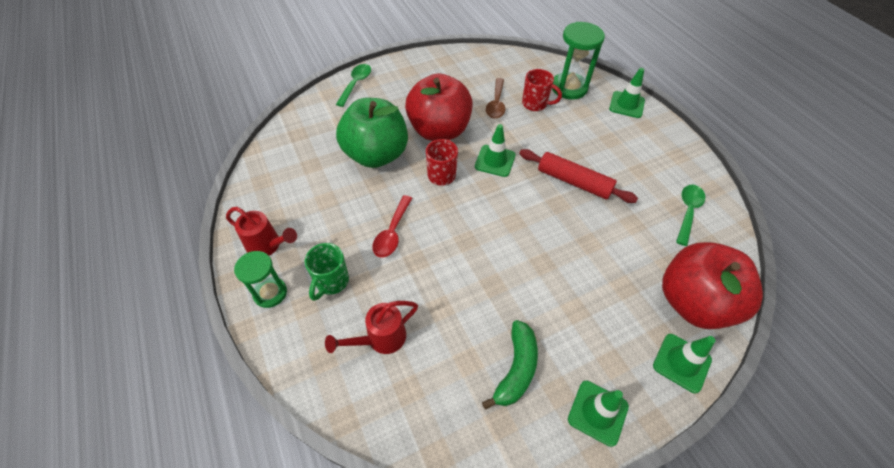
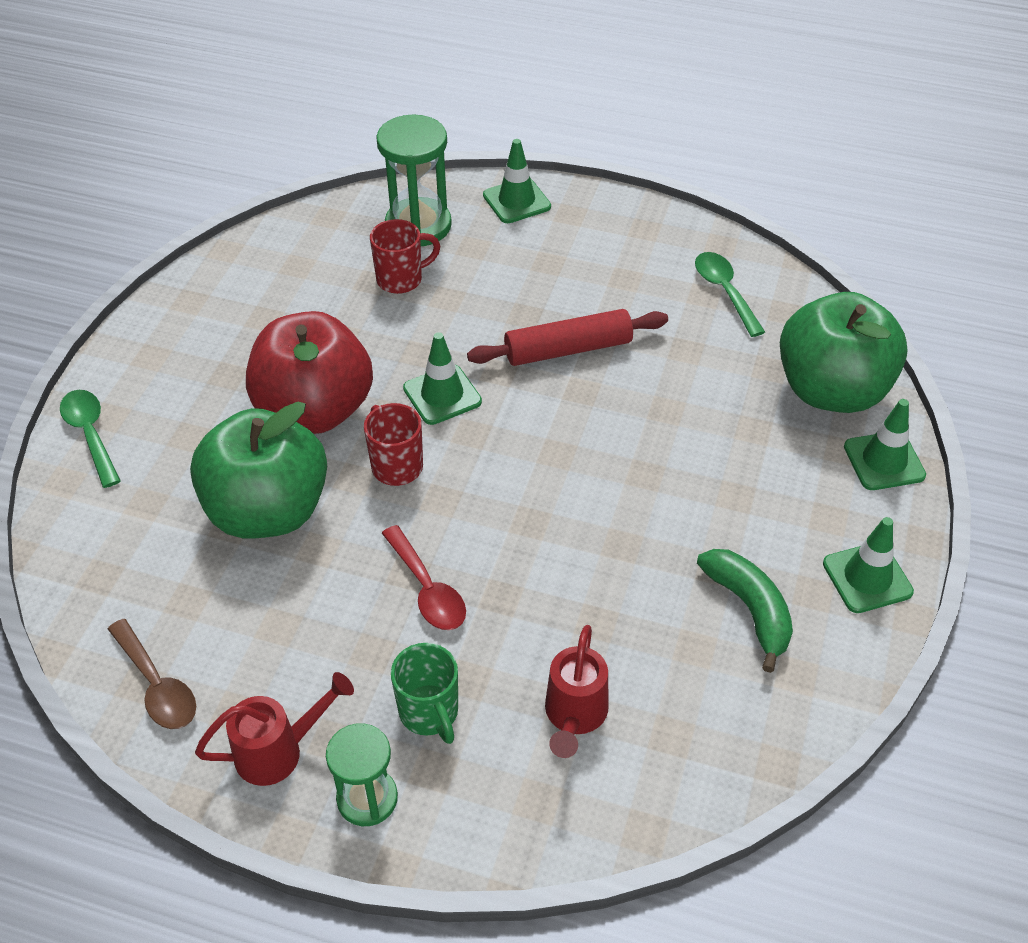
camera: 45 degrees left, 5 degrees down
(496, 104) = (348, 315): brown spoon -> brown spoon (157, 685)
(693, 302) = (831, 390): red apple -> green apple

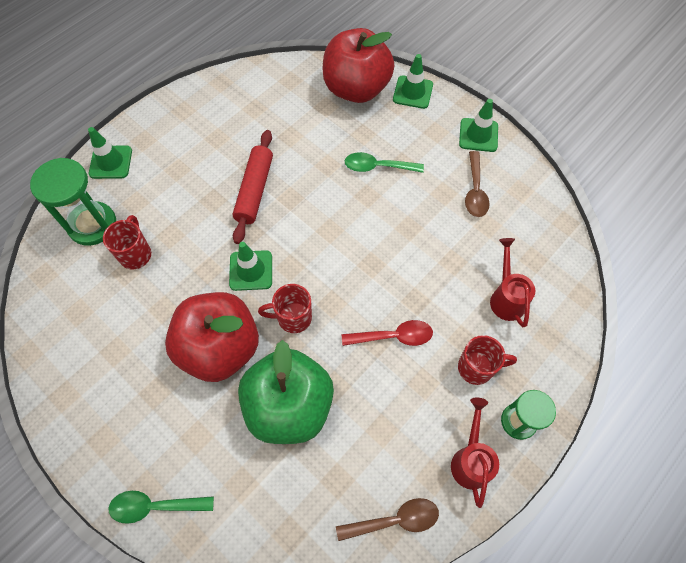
camera: 65 degrees left, 15 degrees up
(429, 713) = (476, 368): green mug -> red mug
(574, 716) = (506, 297): red watering can -> red watering can turned 135 degrees counterclockwise
(724, 291) = (258, 98): green spoon -> green spoon (377, 167)
(749, 609) = (475, 191): green banana -> brown spoon
(831, 390) = (356, 89): green apple -> red apple

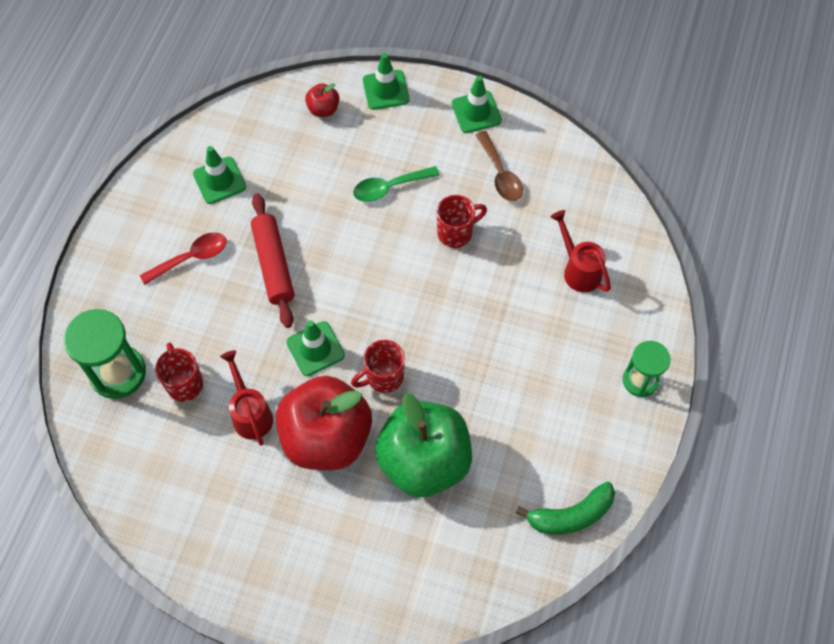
camera: 25 degrees left, 0 degrees up
(111, 162) = (96, 298): green traffic cone -> green traffic cone (219, 180)
(155, 506) = (345, 606): green spoon -> none
(356, 89) = (323, 109): red apple -> red apple, size x0.42
(393, 336) = (490, 353): red spoon -> red spoon (191, 258)
(395, 520) = (571, 515): brown spoon -> green banana
(470, 460) = (613, 433): red watering can -> red watering can (250, 413)
(476, 368) = (581, 348): red mug -> red mug (456, 233)

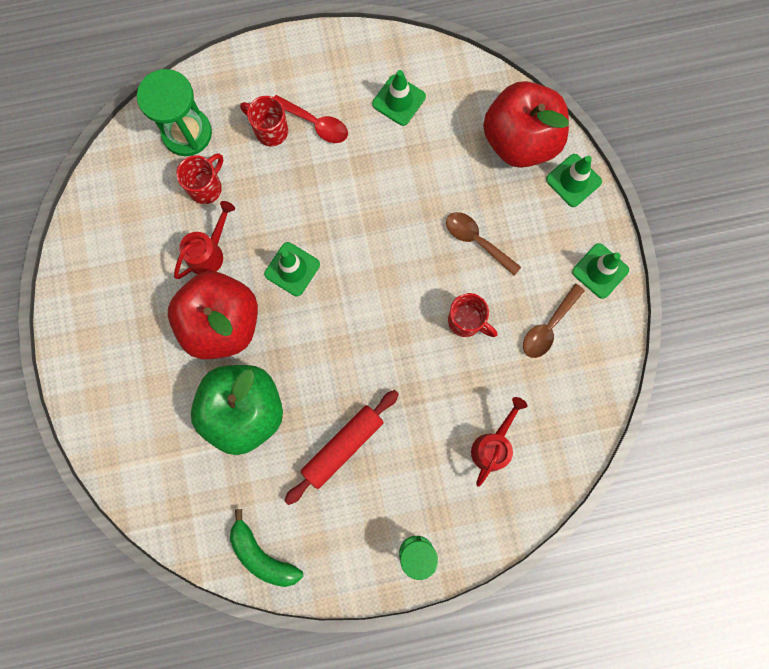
camera: 60 degrees right, 15 degrees up
(273, 265) = (347, 191): red rolling pin -> red rolling pin (343, 447)
(323, 109) = (520, 140): red apple -> red apple, size x2.40
(383, 377) = (298, 337): red mug -> red mug (270, 131)
(389, 187) = (476, 241): green spoon -> brown spoon

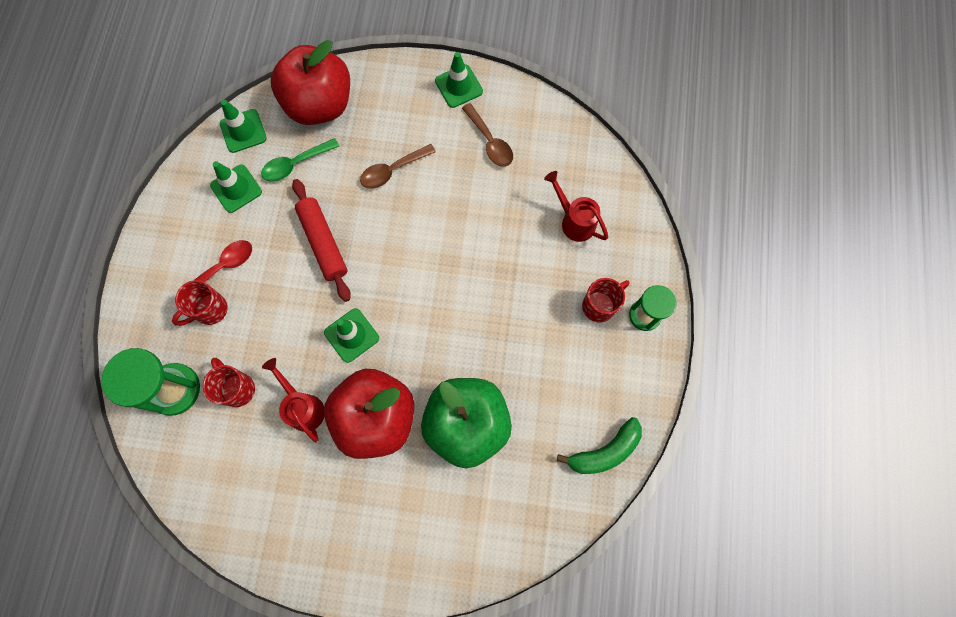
camera: 70 degrees left, 5 degrees down
(343, 447) = (531, 346): red rolling pin -> red rolling pin (323, 243)
(446, 144) = (295, 164): none -> green spoon
(466, 321) = (459, 204): red mug -> red mug (599, 306)
(573, 180) = (373, 77): green traffic cone -> green traffic cone (243, 131)

